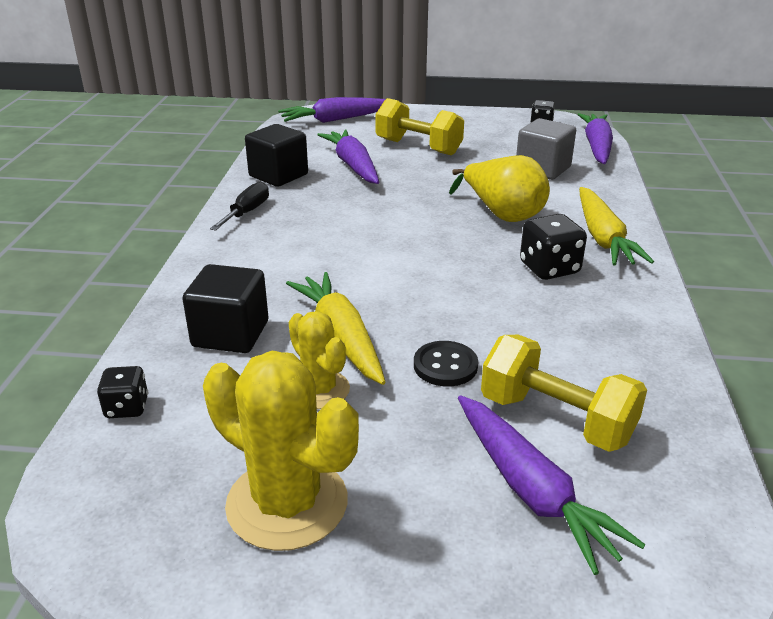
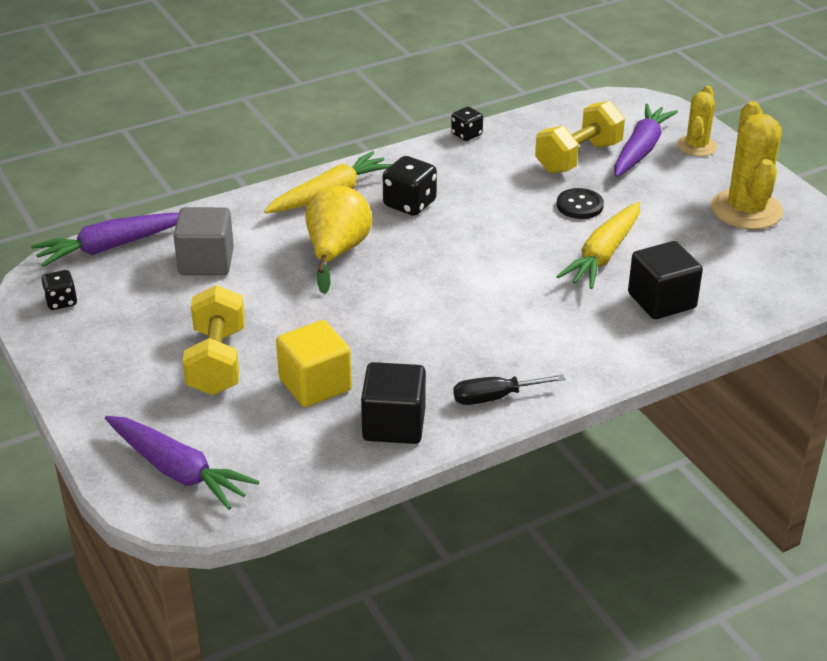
camera: 125 degrees left, 5 degrees up
(127, 407) = (772, 298): black dice -> black dice (466, 135)
(319, 390) = (661, 239): yellow cactus -> yellow cactus (696, 146)
(353, 165) = (315, 385): purple carrot -> yellow cube
(556, 419) = (578, 157): yellow dumbbell -> yellow dumbbell turned 45 degrees clockwise

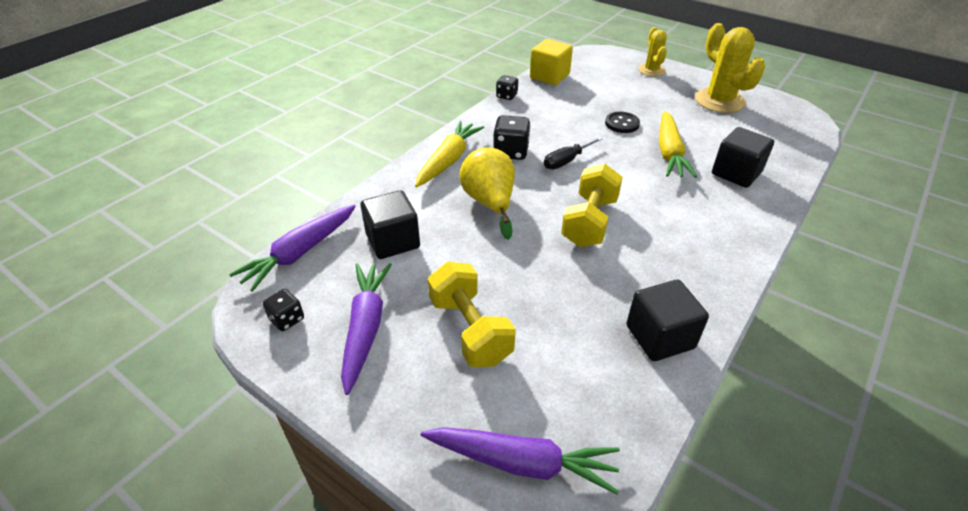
camera: 25 degrees left, 5 degrees up
(206, 262) = (393, 241): grey cube -> black cube
(315, 385) = (568, 323): yellow cube -> yellow cube (549, 76)
(494, 397) = (707, 284): black screwdriver -> black screwdriver (566, 161)
(578, 157) = (590, 93): yellow dumbbell -> yellow dumbbell (589, 222)
(640, 150) = (622, 80): purple carrot -> purple carrot (365, 328)

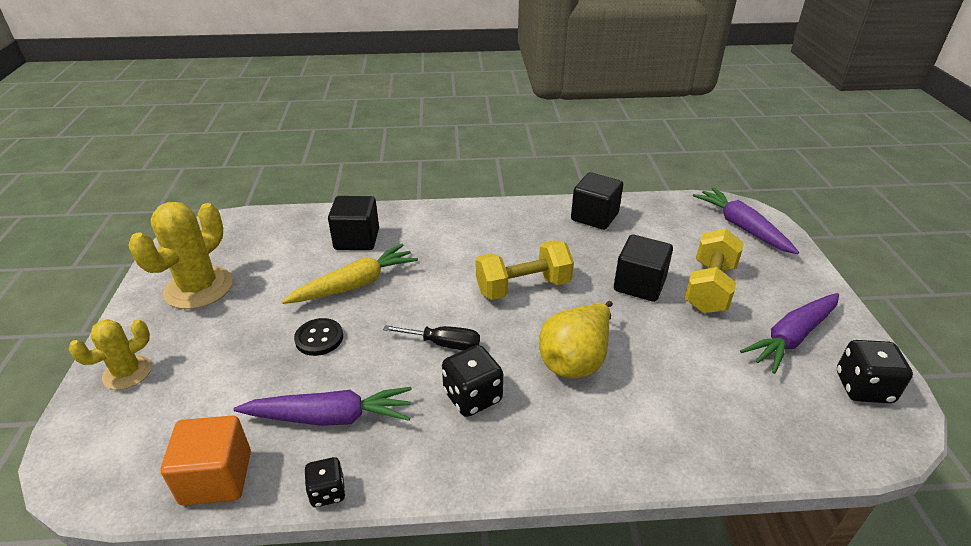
camera: 130 degrees left, 5 degrees down
(287, 319) = (863, 388): black dice -> black dice, size x1.60
(300, 253) = (823, 447): purple carrot -> purple carrot (330, 417)
(393, 241) = (710, 390): black cube -> black cube (639, 285)
(448, 160) = (549, 443): yellow carrot -> none
(549, 76) = (216, 478): yellow cube -> orange cube

